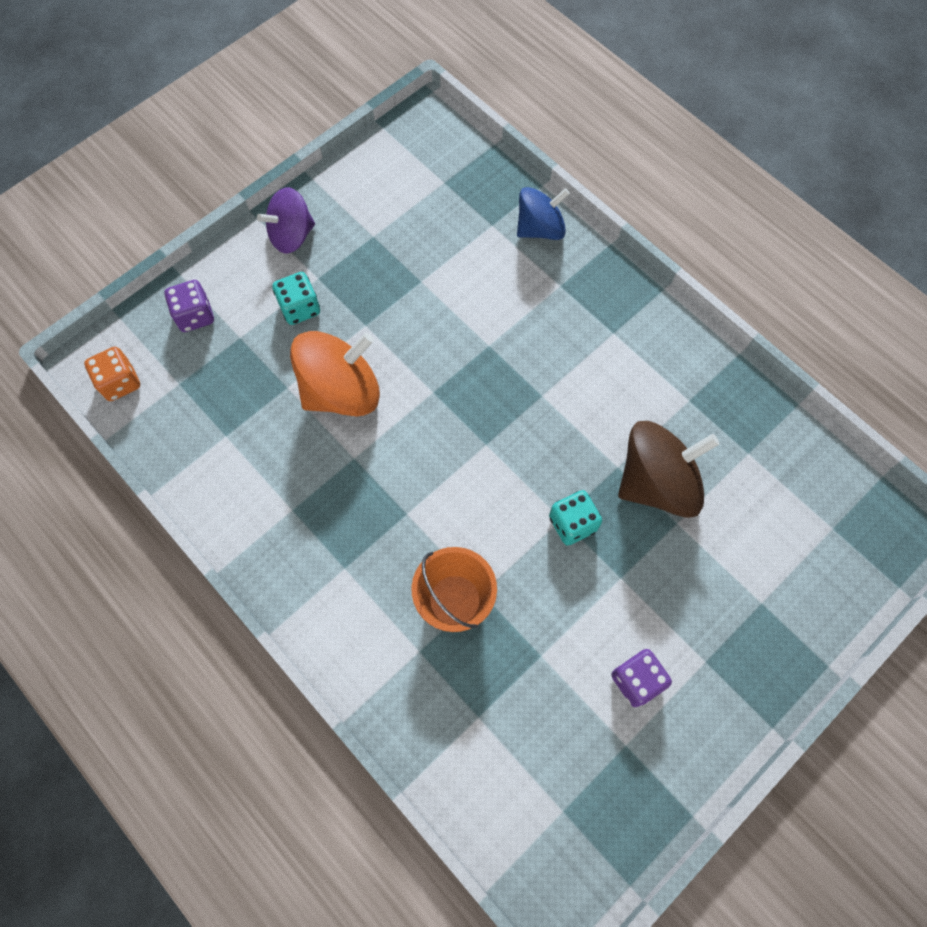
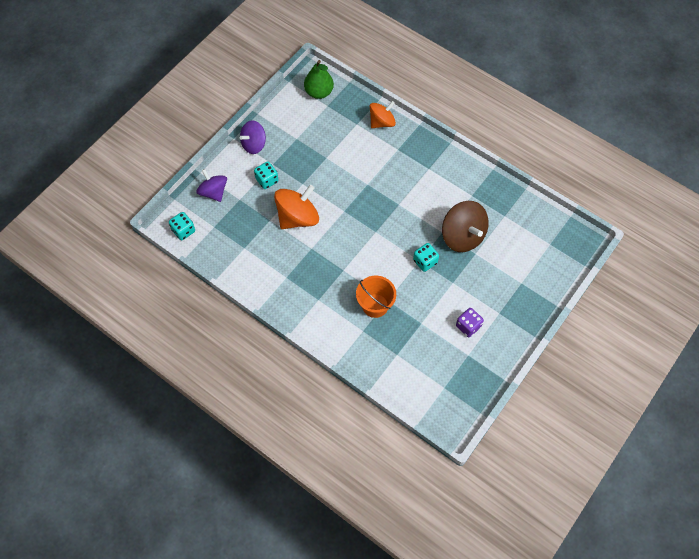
camera: 10 degrees left, 5 degrees down
(120, 382) = (183, 231): orange dice -> turquoise dice
(195, 316) = (213, 192): purple dice -> purple spinning top
(434, 155) = (319, 92): none -> green pear
(540, 229) = (382, 122): blue spinning top -> orange spinning top
(657, 482) = (462, 236): brown spinning top -> brown spinning top turned 90 degrees clockwise

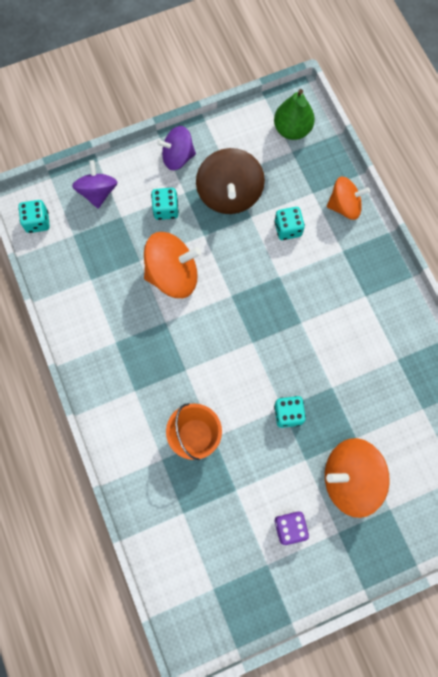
camera: 30 degrees right, 10 degrees up
(354, 153) = (288, 229): none -> turquoise dice
(462, 236) = (354, 407): brown spinning top -> brown spinning top (229, 194)
(486, 279) = (350, 479): none -> orange spinning top

